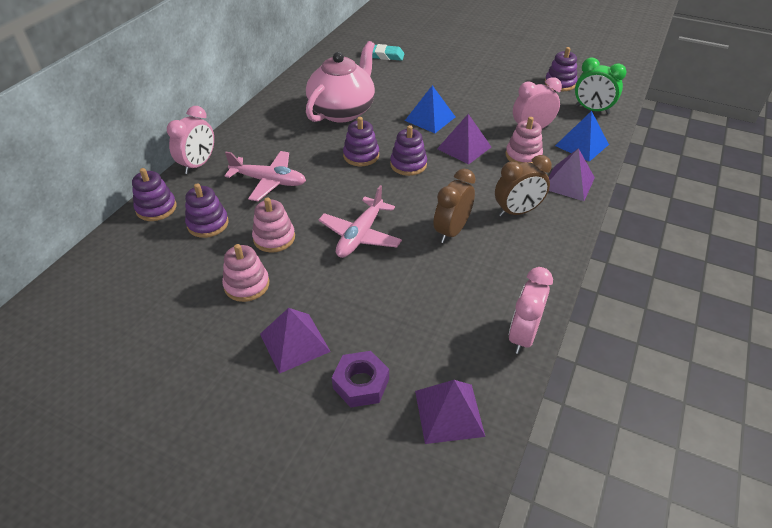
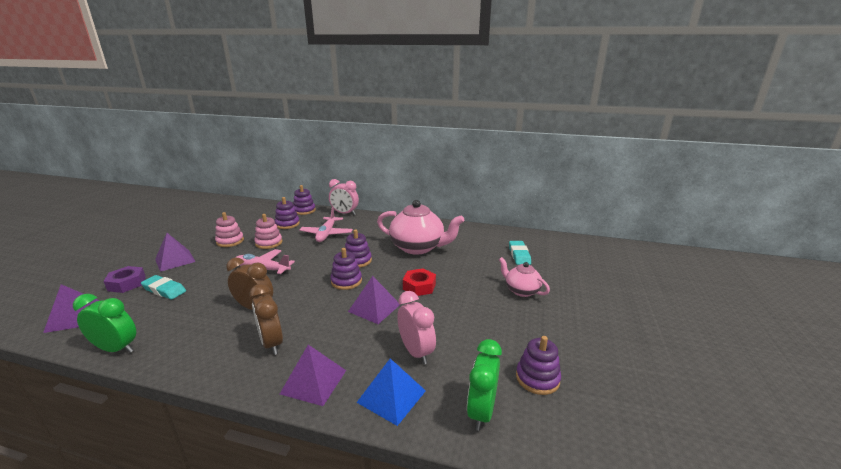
camera: 80 degrees right, 20 degrees down
(392, 328) = (164, 290): none -> turquoise eraser
(430, 118) = (419, 286): blue pyramid -> red nut
(448, 67) = (521, 290): none -> pink teapot
(523, 156) = (364, 346): pink stacking toy -> none
(523, 335) = (116, 349): pink clock -> green clock

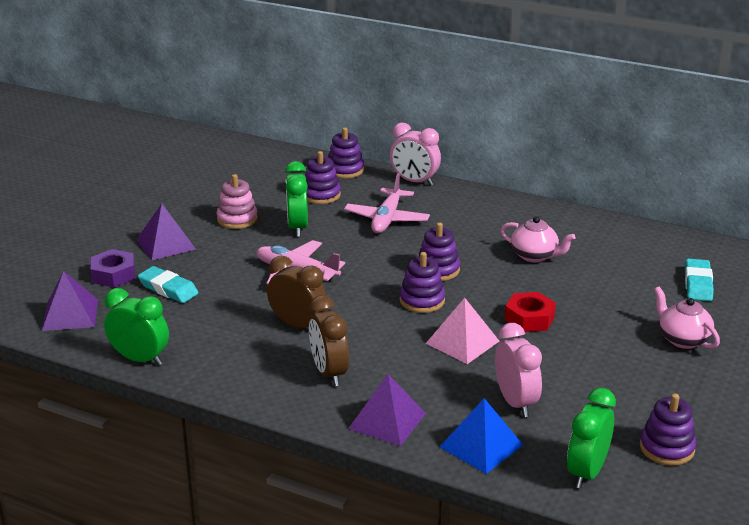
camera: 10 degrees right, 5 degrees up
(269, 243) = (297, 227): pink stacking toy -> green clock
(374, 308) = (462, 342): purple pyramid -> pink pyramid
(418, 247) = (535, 256): pink teapot -> pink teapot, size x0.54

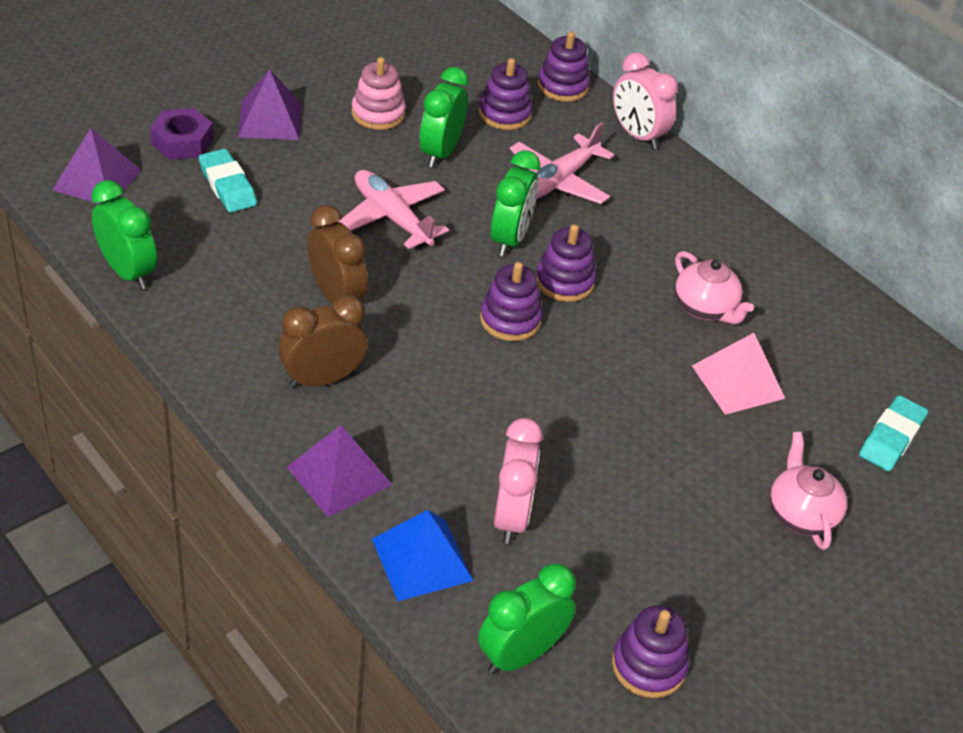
camera: 20 degrees right, 15 degrees up
(329, 373) = (322, 379): brown clock -> brown clock turned 60 degrees clockwise
(383, 259) = (510, 239): none -> green clock
(462, 342) = (513, 401): pink pyramid -> pink pyramid (738, 382)
(529, 318) = (624, 400): red nut -> none

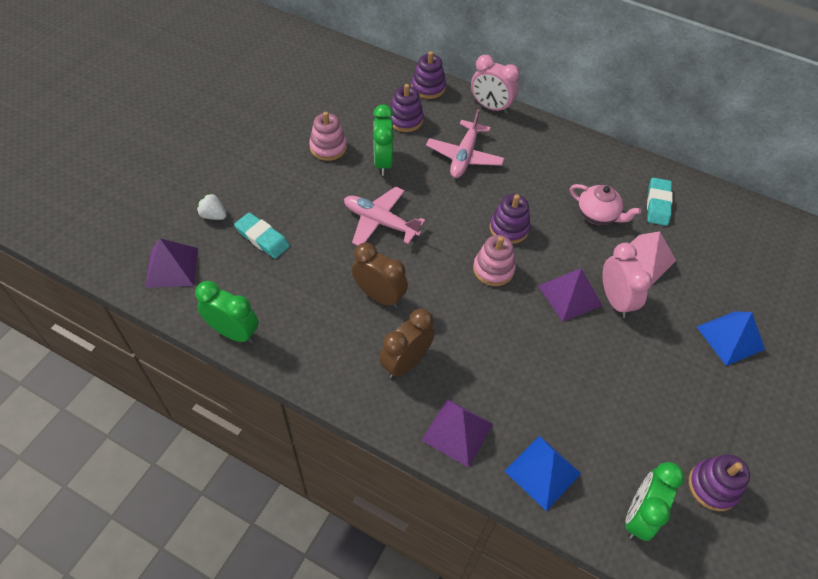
camera: 20 degrees left, 10 degrees up
(182, 142) = (213, 215): purple nut -> white strawberry
(270, 120) = (262, 177): purple pyramid -> purple pyramid (570, 295)
(510, 239) = (460, 210): green clock -> none
(510, 320) = (493, 269): purple stacking toy -> pink stacking toy
(511, 516) = (575, 415): pink clock -> pink clock (615, 300)
(800, 514) = (730, 338): pink teapot -> blue pyramid
(891, 438) = (745, 263): turquoise eraser -> turquoise eraser (658, 204)

